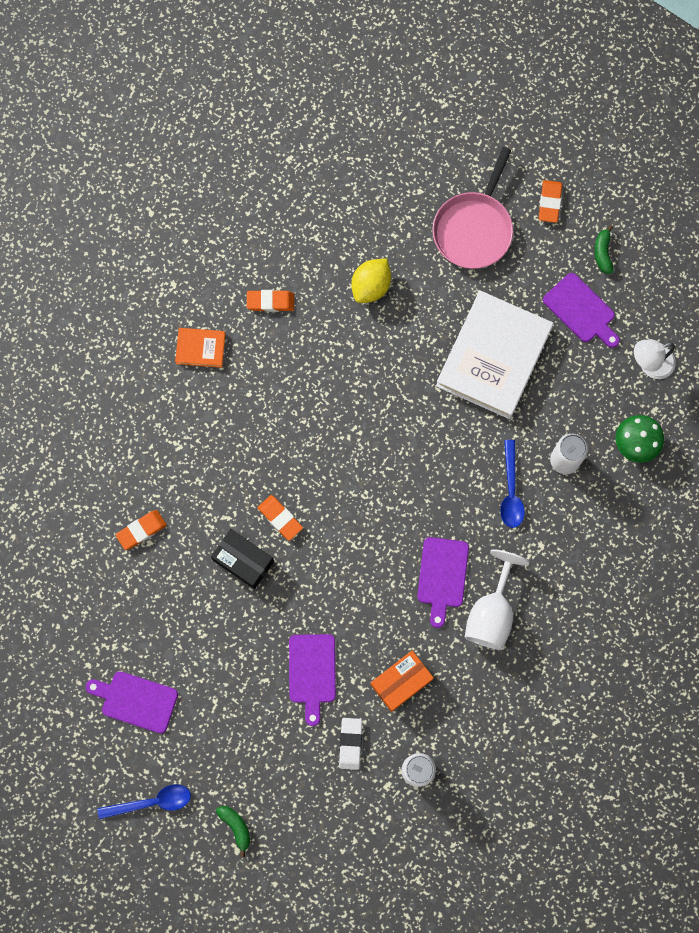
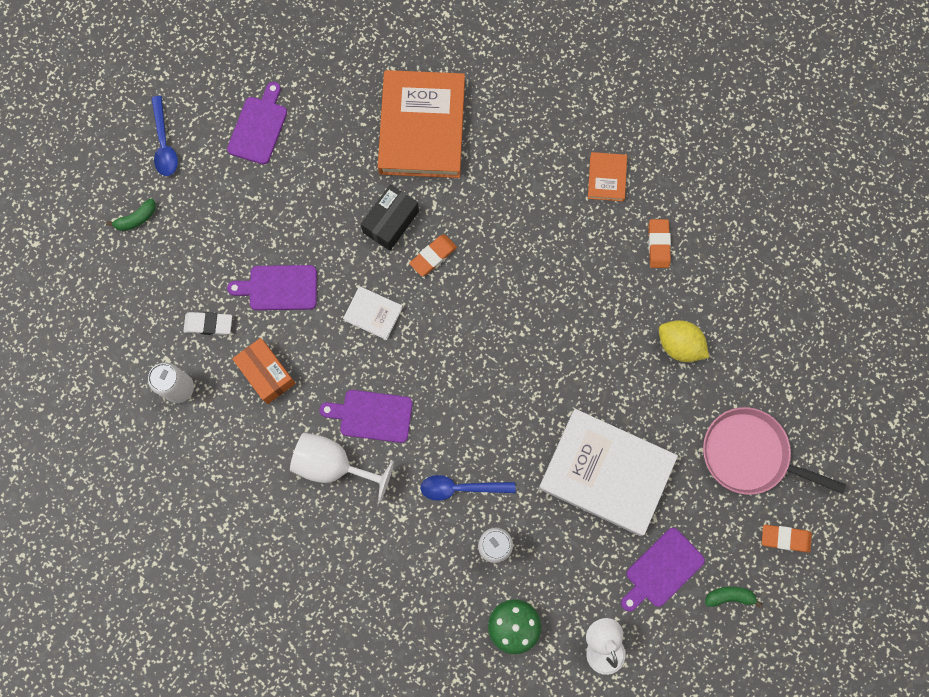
camera: 90 degrees right, 0 degrees up
(141, 530) = (422, 127): orange eraser -> orange book
(339, 577) = (373, 314): none -> white book

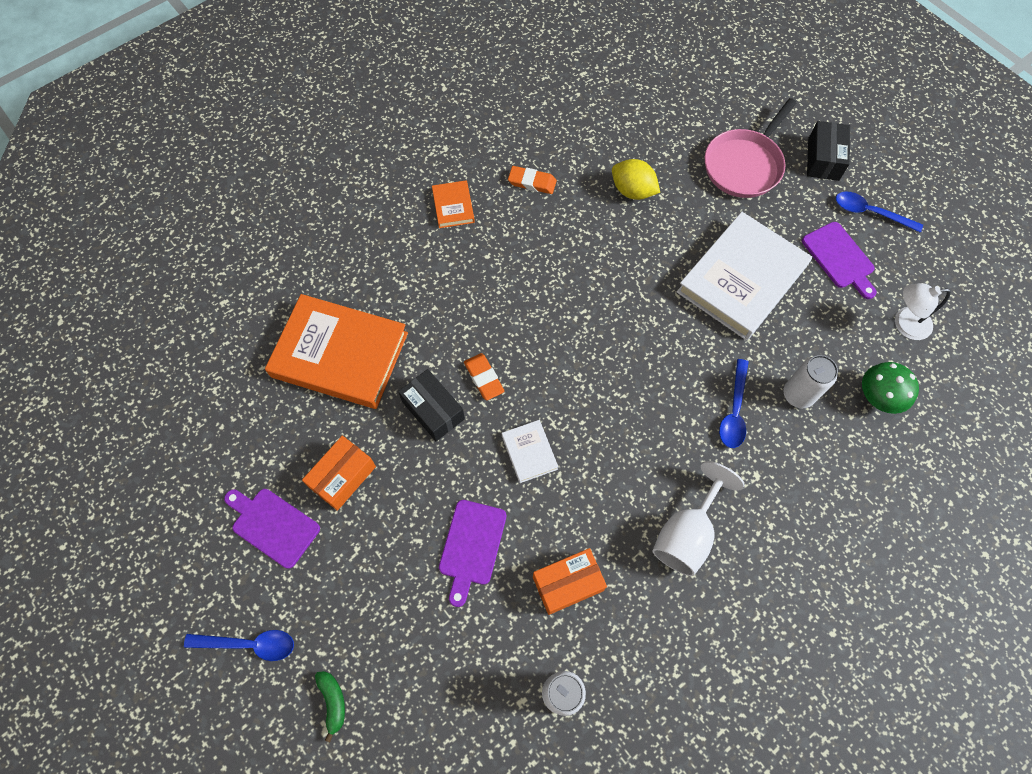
camera: 75 degrees left, 10 degrees down
(208, 324) = (492, 639): white eraser -> none
(312, 167) = (343, 477): none -> orange box
(372, 415) = (640, 480): purple cutting board -> none
(373, 314) = (529, 452): white book -> white book turned 60 degrees counterclockwise
(606, 178) = (453, 206): orange book -> orange book turned 60 degrees clockwise
(679, 345) = (632, 191): yellow lemon -> yellow lemon turned 75 degrees clockwise
(729, 596) = (870, 213): green banana -> blue spoon
(785, 538) = (823, 159): orange eraser -> black box

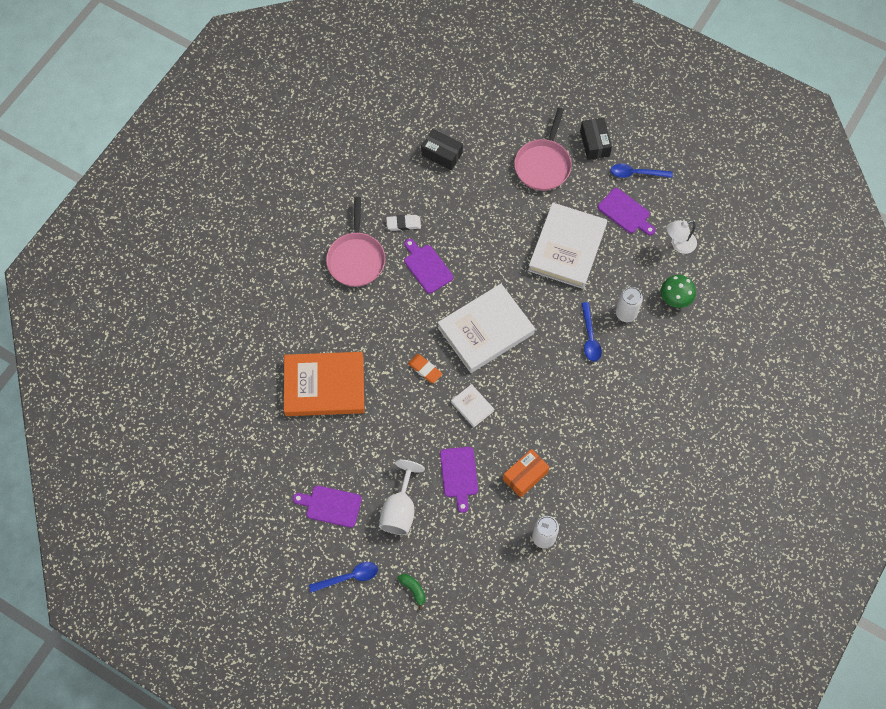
camera: 20 degrees left, 0 degrees up
(343, 477) = (361, 462): orange box -> none
(433, 410) = (401, 401): black box -> black box (442, 154)
(453, 206) = (356, 259): orange book -> pink pan
(532, 182) = (403, 224): orange eraser -> white eraser
(541, 244) = (427, 267): none -> purple cutting board
(588, 353) = (485, 330): none -> white book
(632, 191) = (474, 208): yellow lemon -> none
(687, 534) = (585, 422): white goblet -> white goblet (400, 509)

